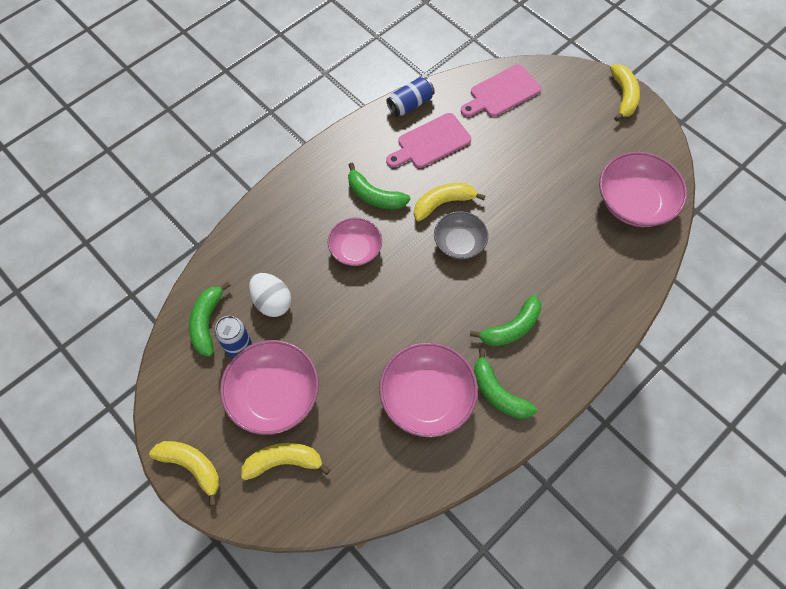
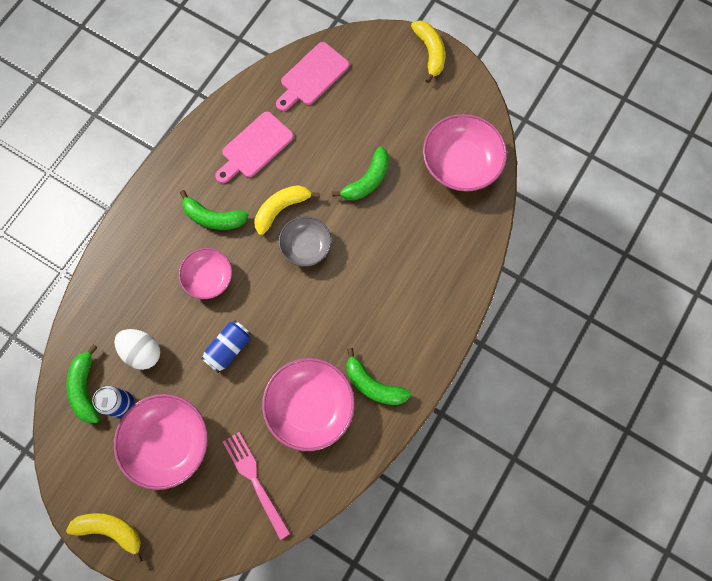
camera: 15 degrees left, 10 degrees up
(284, 461) = (194, 502): yellow banana -> none
(352, 457) = (255, 480): none -> pink fork
(410, 104) = (225, 111): blue can -> blue can (228, 348)
(511, 328) = (372, 319): green banana -> green banana (367, 180)

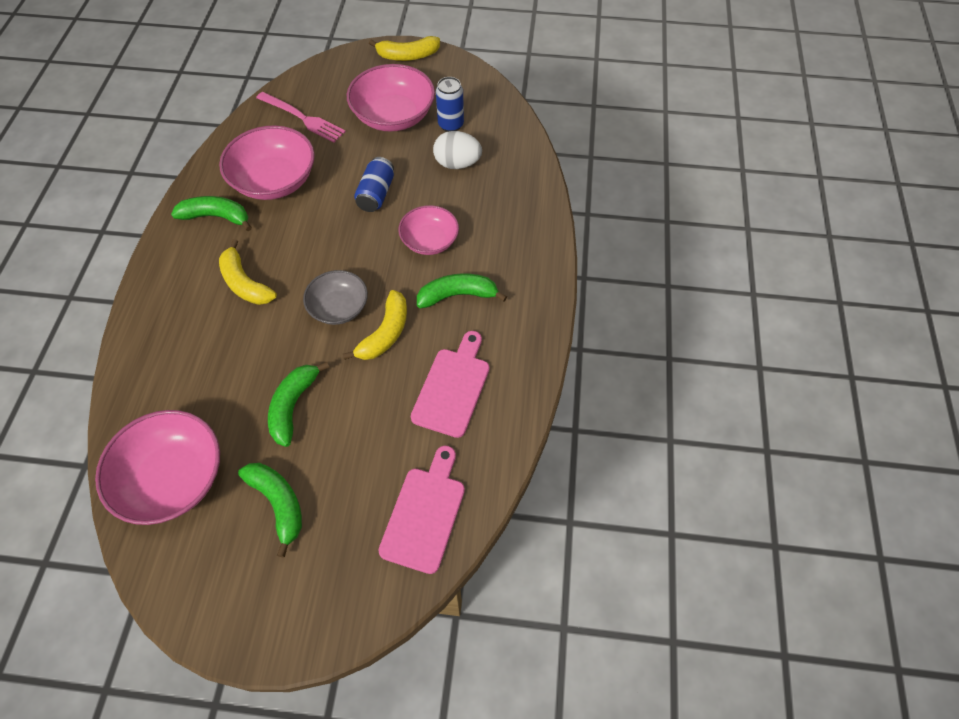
camera: 155 degrees right, 15 degrees down
(85, 388) = (490, 123): green banana -> green banana (278, 503)
(430, 52) = (262, 634): yellow banana -> yellow banana (245, 283)

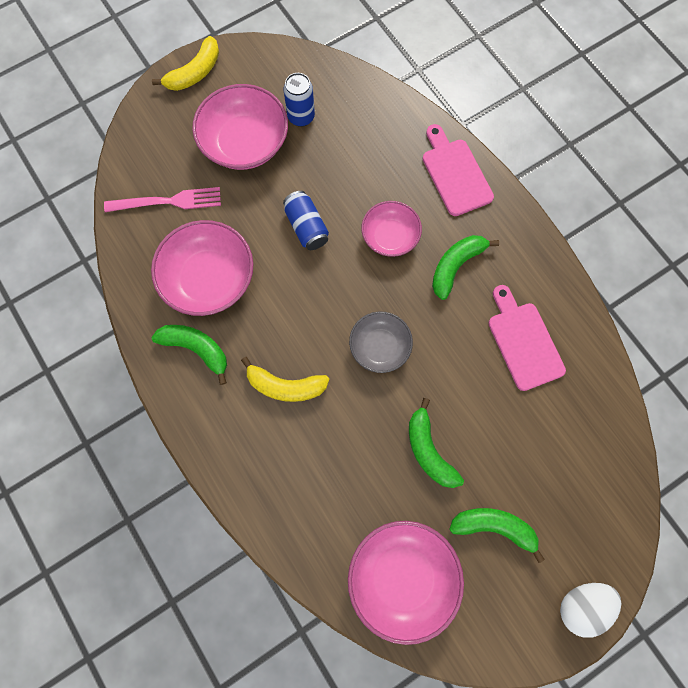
camera: 40 degrees left, 15 degrees up
(216, 217) = (196, 349): green banana -> green banana turned 60 degrees clockwise
(385, 333) = (435, 339): yellow banana -> none
(425, 514) = (594, 447): pink cutting board -> pink cutting board (455, 174)
(457, 164) = (343, 150): white egg -> white egg (581, 605)

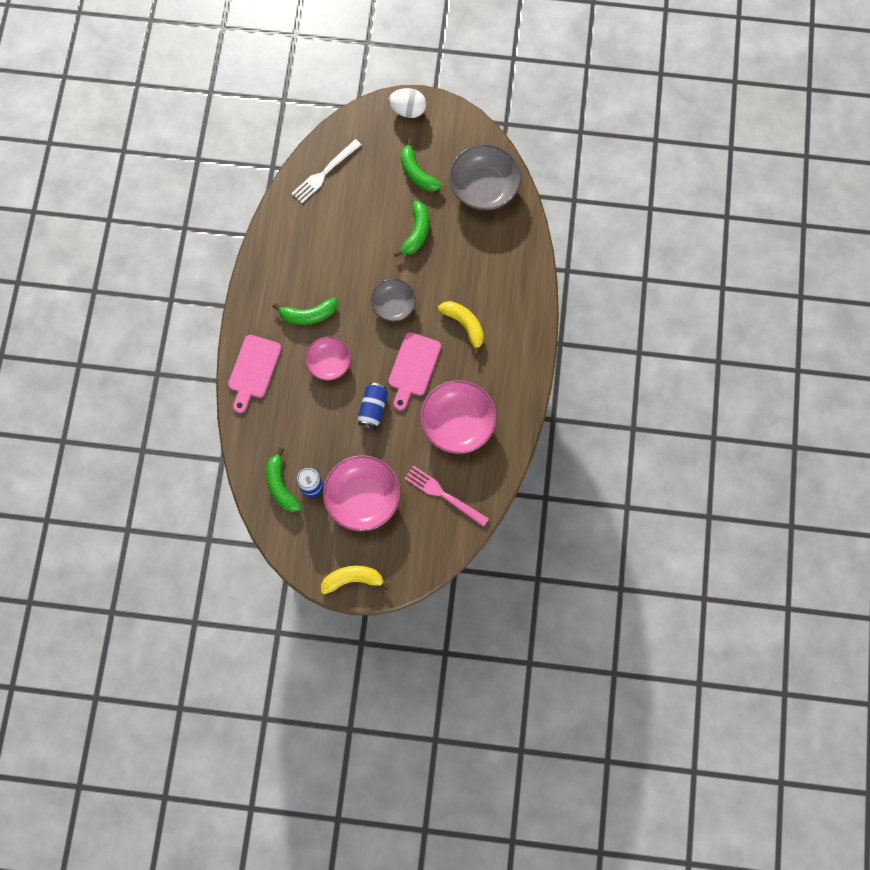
camera: 140 degrees left, 0 degrees up
(196, 349) = (498, 386): green banana -> green banana (281, 485)
(402, 576) = (484, 187): pink bowl -> grey bowl
(523, 342) = (312, 245): pink cutting board -> pink cutting board (413, 367)
(593, 435) = (324, 173): none -> white fork

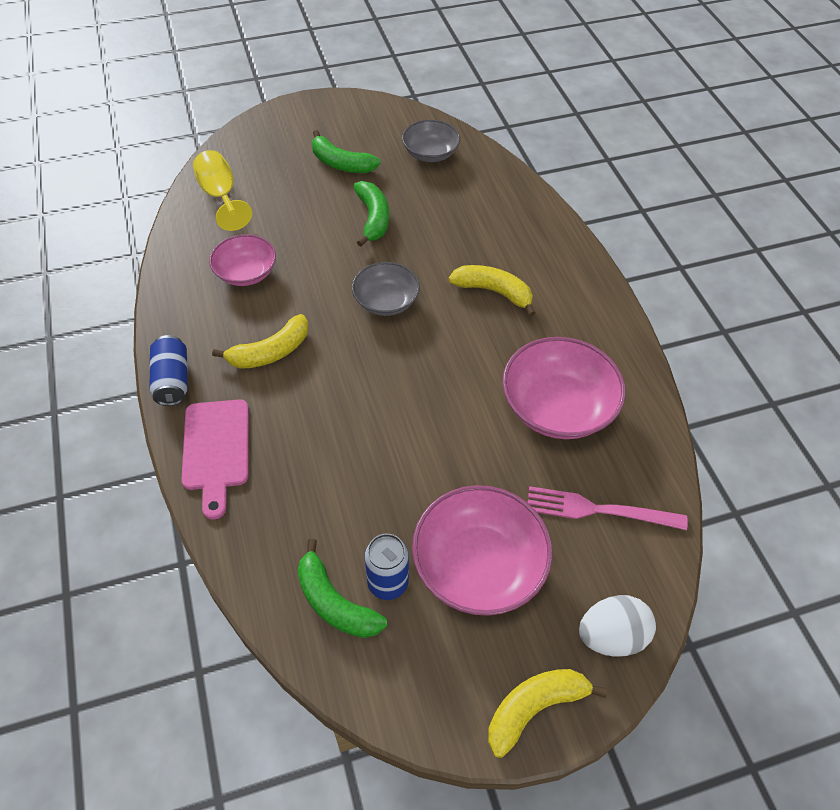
camera: 25 degrees left, 20 degrees down
(308, 315) = (270, 352): green banana -> yellow banana
(324, 173) = (221, 196): white fork -> yellow goblet
(329, 363) = (330, 399): pink bowl -> pink bowl (246, 273)
(373, 409) = (426, 434): blue can -> blue can (172, 380)
(408, 110) = (298, 113): white egg -> white egg (611, 636)
(413, 367) = (454, 362): pink cutting board -> none
(484, 187) = (430, 153): grey bowl -> grey bowl, size x0.62

